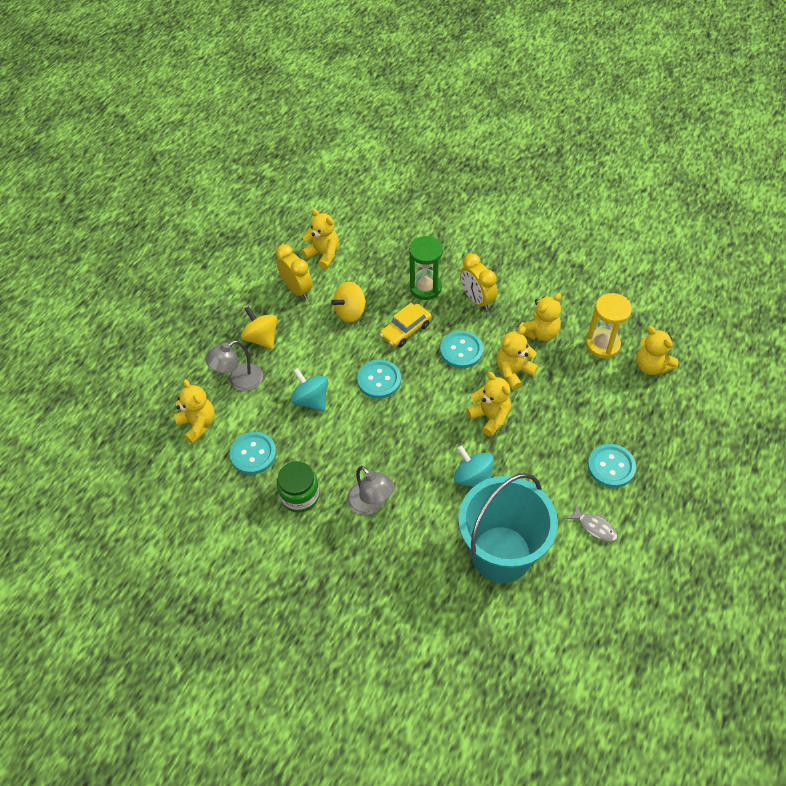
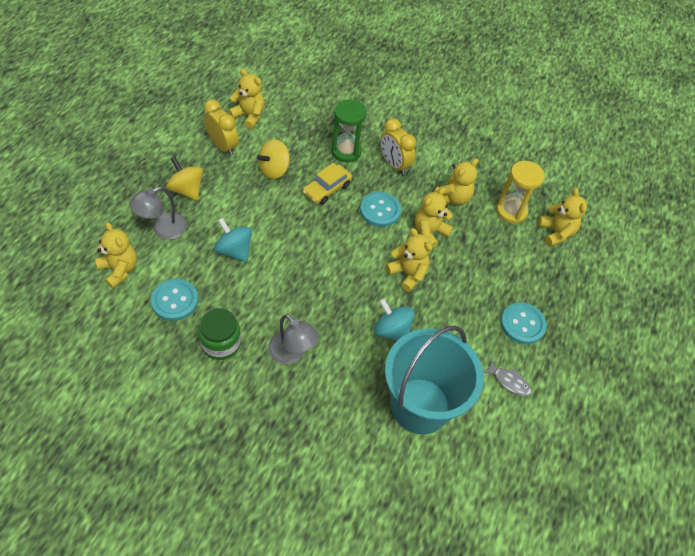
camera: 10 degrees left, 0 degrees up
(379, 380) = (301, 234): turquoise button -> none
(651, 366) = (556, 232): yellow teddy bear -> yellow teddy bear turned 150 degrees counterclockwise

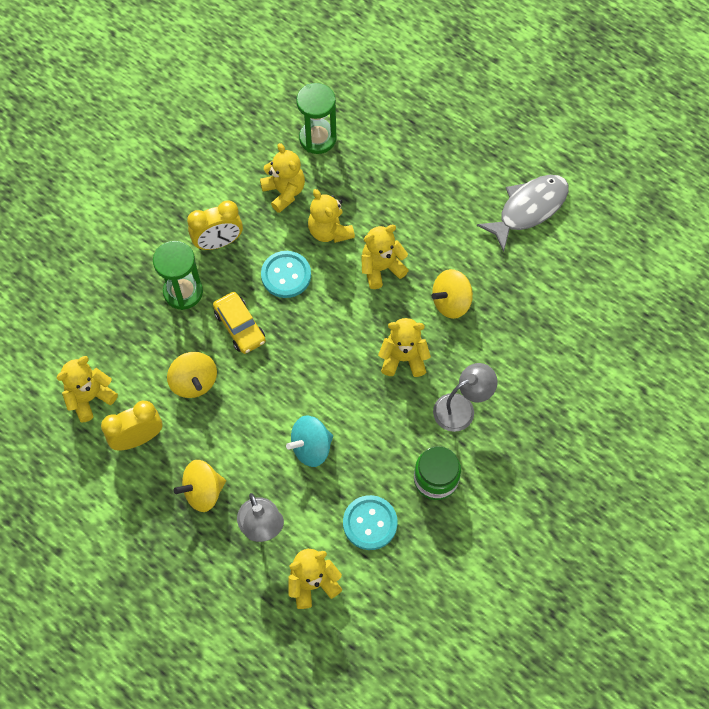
camera: 70 degrees left, 10 degrees up
(392, 330) = (451, 302): turquoise spinning top -> yellow spinning top
(420, 406) = (541, 297): turquoise bucket -> none
(509, 381) = (528, 209): grey fish -> grey fish, size x1.98
(511, 211) = (317, 138): yellow hourglass -> green hourglass
(522, 324) = (466, 175): turquoise button -> none
(556, 232) = (357, 104): yellow teddy bear -> yellow teddy bear (403, 358)

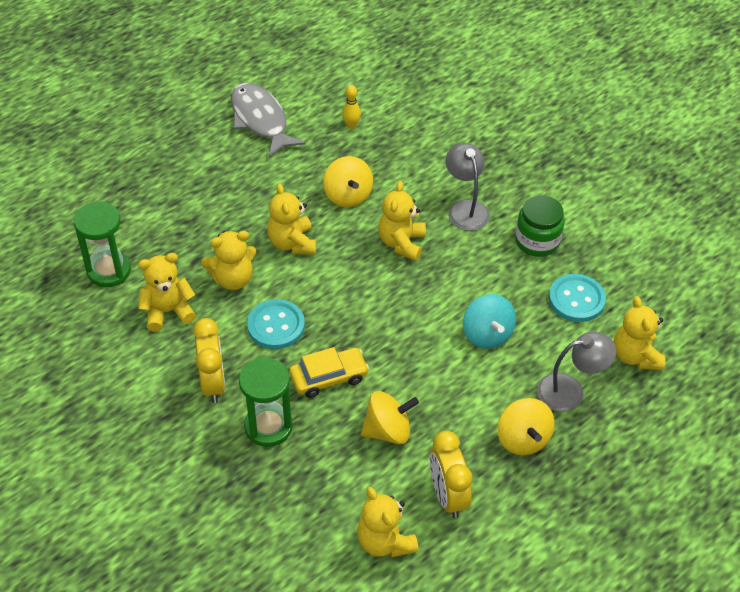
camera: 80 degrees left, 15 degrees down
(545, 288) = (351, 125): none -> yellow bowling pin

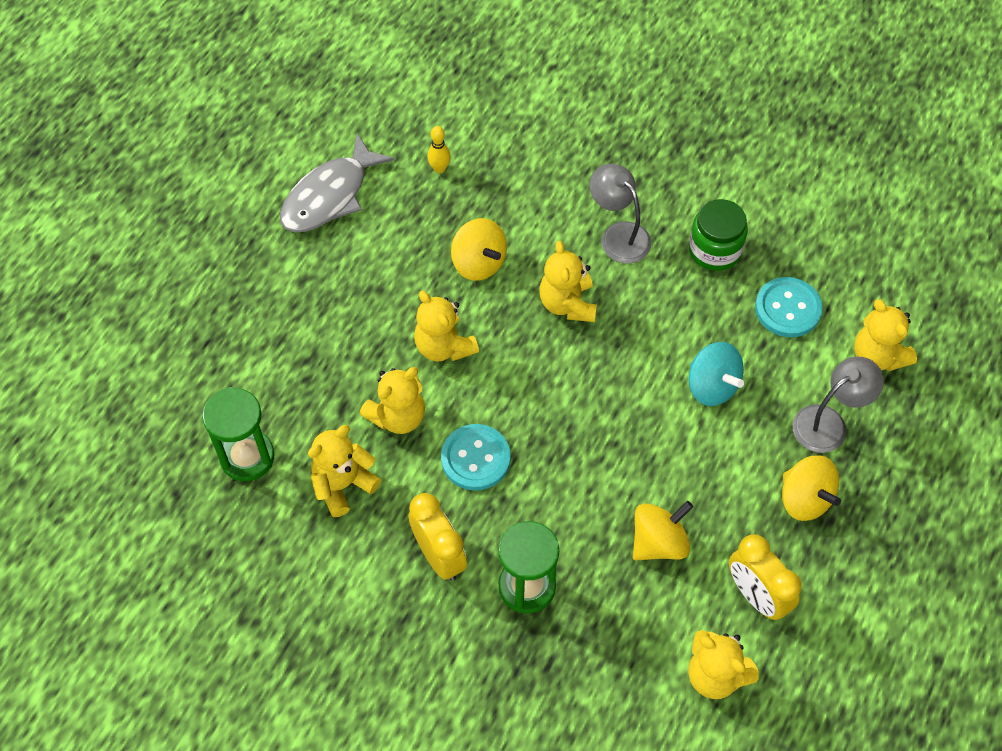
camera: 20 degrees left, 10 degrees up
(260, 120) = (330, 196): grey fish -> grey fish turned 90 degrees counterclockwise
(328, 377) = (564, 501): yellow car -> none

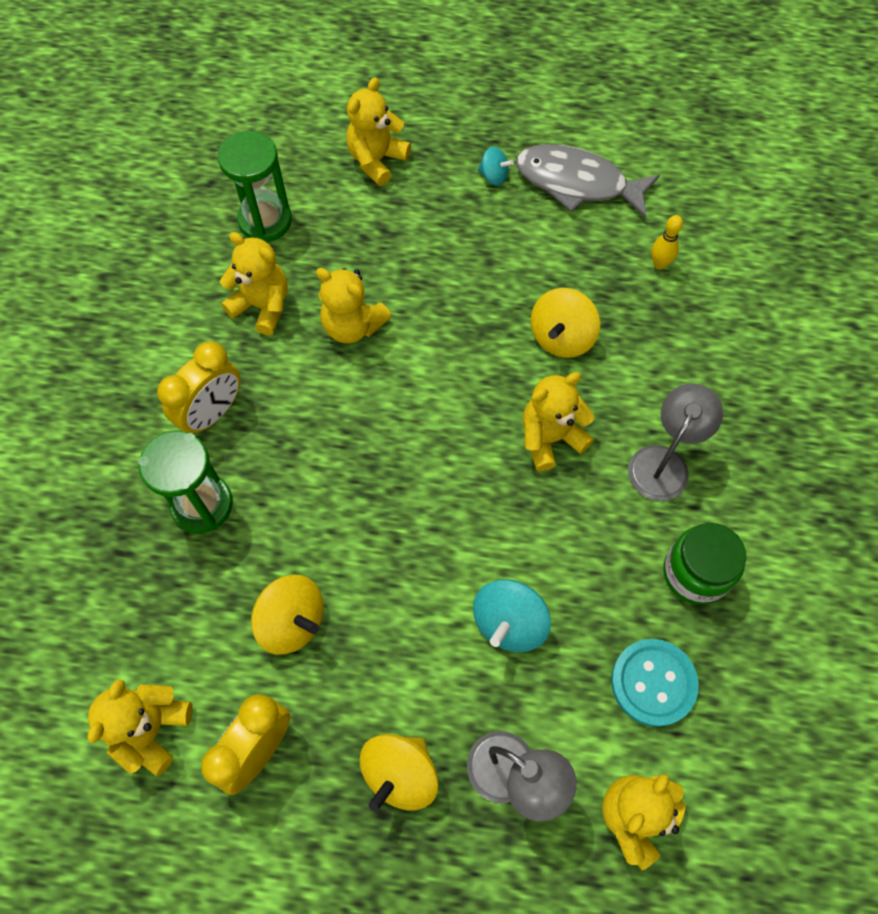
camera: 70 degrees right, 5 degrees up
(290, 255) = (494, 176): none -> turquoise spinning top
(444, 346) = (448, 339): yellow teddy bear -> yellow teddy bear (377, 160)
(475, 458) = (330, 410): turquoise button -> none

